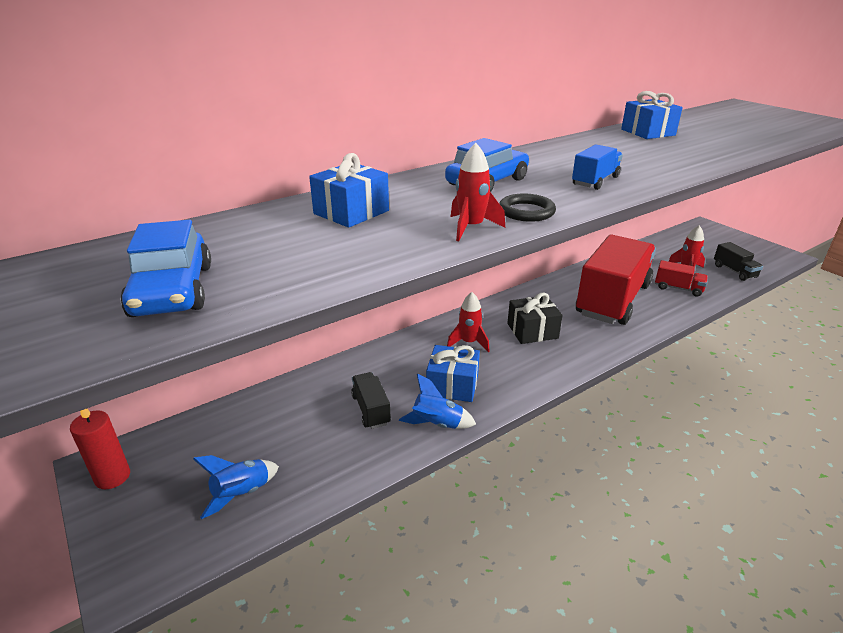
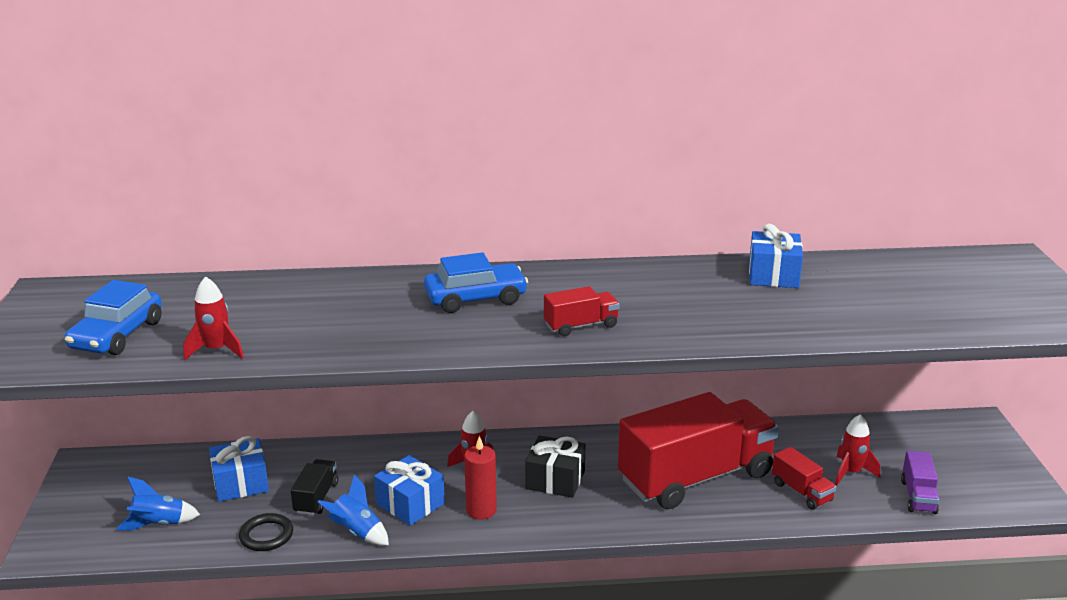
camera: 30 degrees right, 5 degrees down
(112, 477) = (86, 476): red candle -> red candle (481, 510)
(351, 212) = (314, 300): blue gift -> blue gift (241, 483)
(471, 228) = (382, 344): red rocket -> red rocket (216, 350)
(526, 211) = (455, 341): black ring -> black ring (266, 535)
(595, 181) = (581, 325): blue truck -> red truck
(734, 271) = (918, 496): black truck -> purple truck

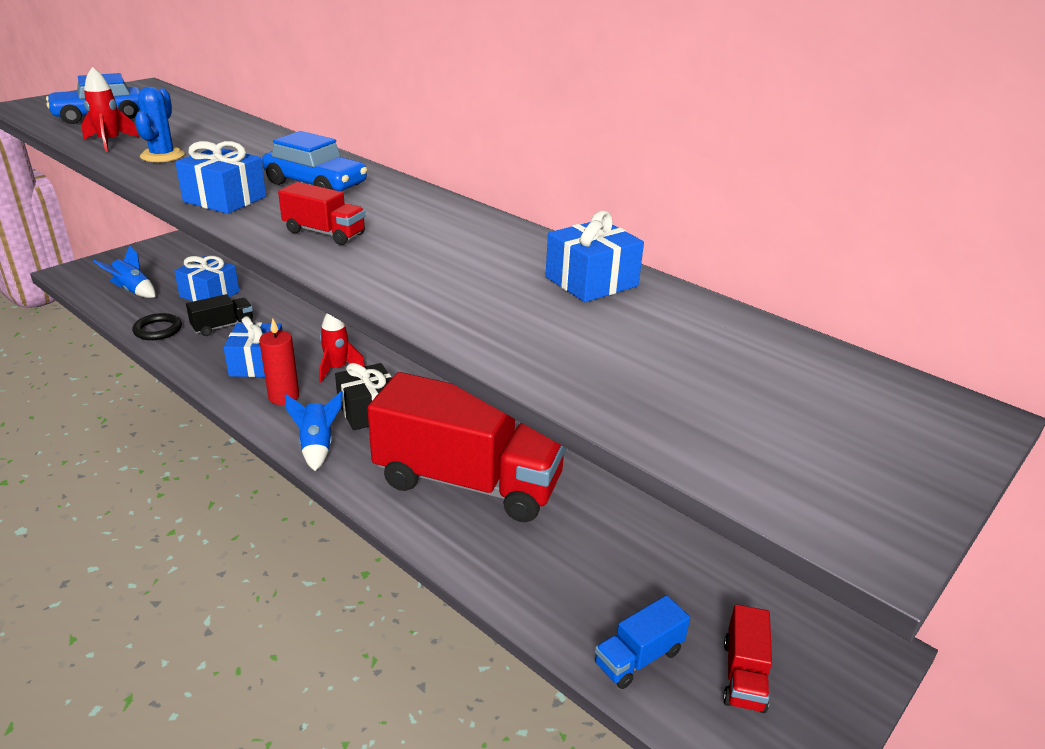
camera: 45 degrees right, 5 degrees up
(299, 337) = (162, 156): none -> blue cactus
(357, 532) = (197, 360): blue rocket -> blue rocket (317, 446)
(454, 340) = (225, 199): none -> blue gift
(801, 492) = (531, 561): red truck -> red truck (744, 675)
(851, 472) = (614, 582): red rocket -> none
(918, 496) = (638, 658): purple truck -> blue truck

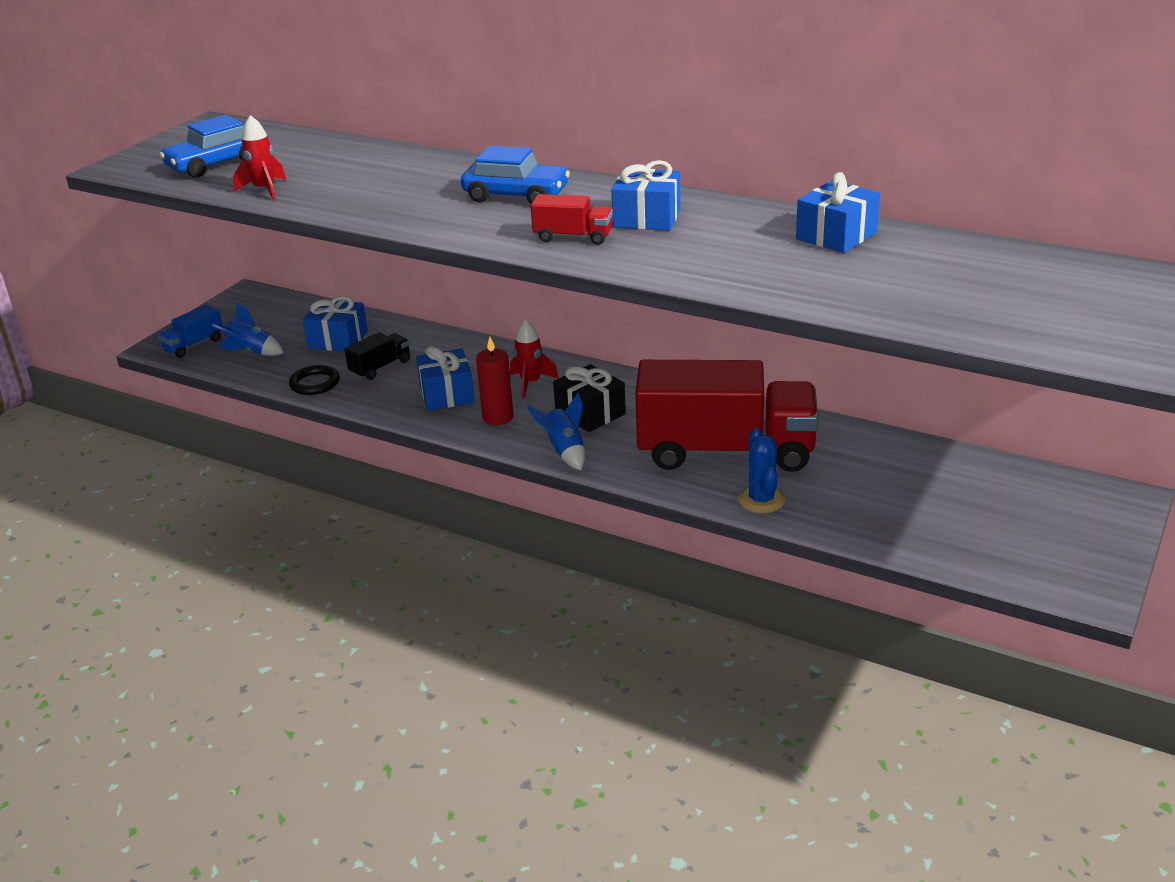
camera: 10 degrees left, 0 degrees up
(162, 156) = (335, 194): blue cactus -> blue cactus (761, 500)
(225, 199) = (448, 224): blue gift -> blue gift (647, 218)
(638, 658) = (946, 543): blue truck -> blue truck (194, 345)
(744, 675) = (1034, 537): red truck -> none

